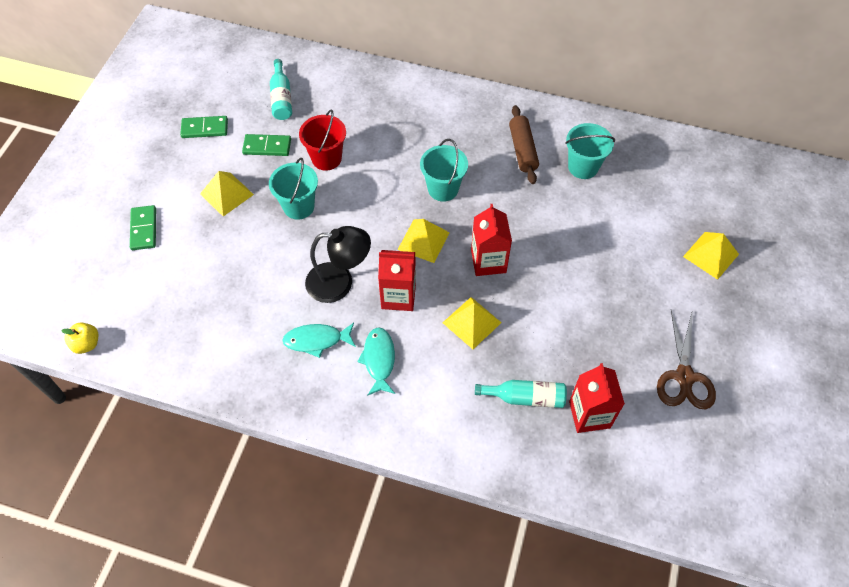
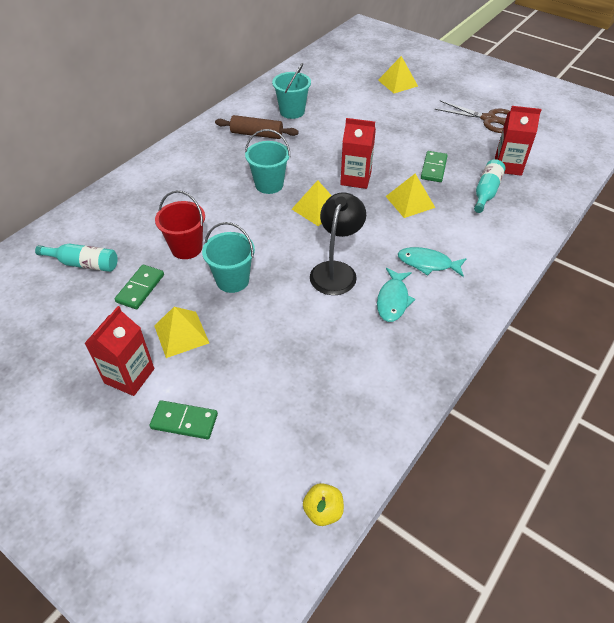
camera: 70 degrees left, 10 degrees down
(205, 128) = (75, 336): green domino -> green domino (433, 168)
(398, 296) = (367, 236): red carton -> red carton (129, 376)

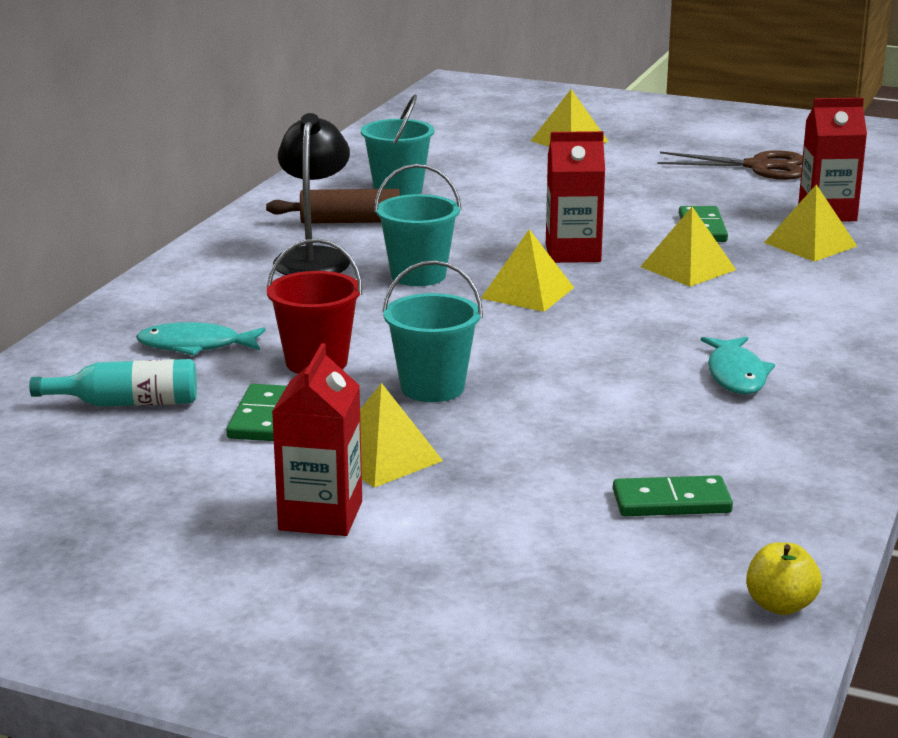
camera: 15 degrees left, 25 degrees down
(184, 421) = (463, 550): green domino -> green domino (671, 502)
(336, 270) = (613, 355): black lamp -> black lamp (314, 258)
(427, 263) = (766, 330): turquoise fish -> turquoise fish (195, 346)
(486, 192) = (810, 244): turquoise bottle -> yellow pyramid

